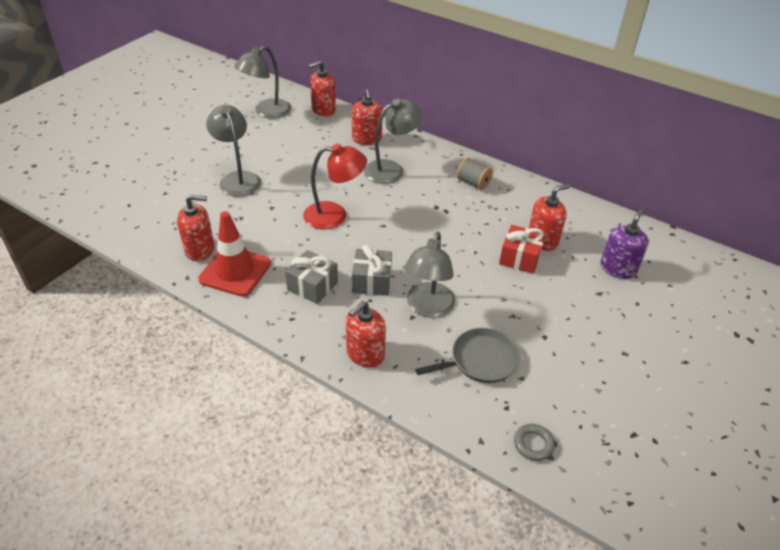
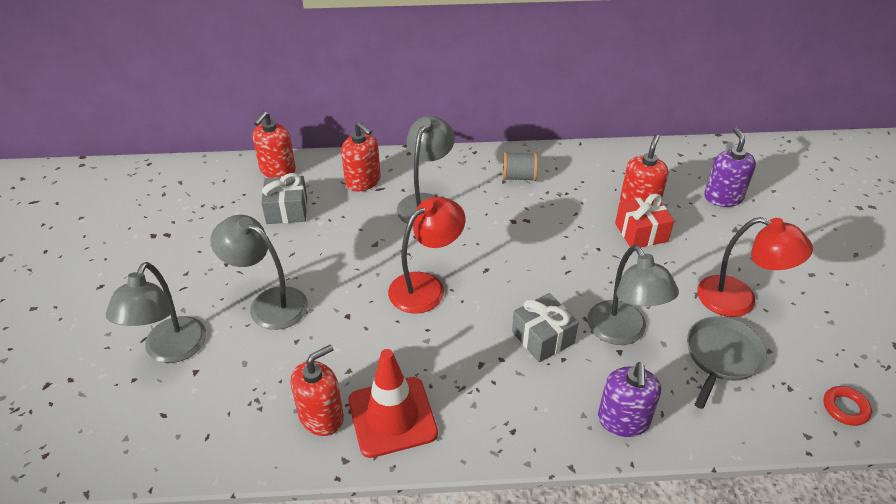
camera: 35 degrees left, 0 degrees up
(266, 112) = (212, 203): grey lamp -> grey lamp (170, 350)
(312, 286) = (492, 380): grey gift -> grey gift (287, 210)
(365, 354) = (623, 420): red soap dispenser -> purple soap dispenser
(533, 444) = (845, 408): grey ring -> red ring
(540, 336) = (739, 300): none -> red lamp

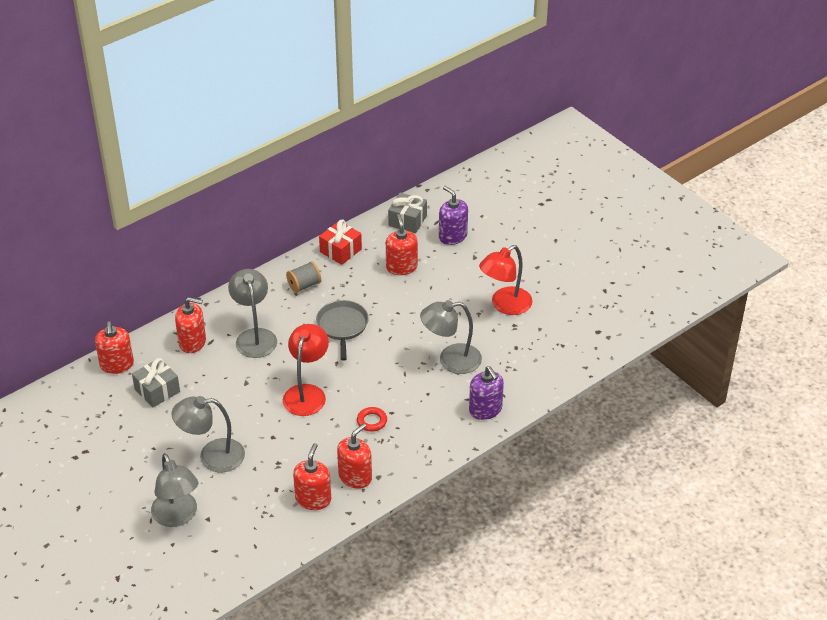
camera: 35 degrees left, 0 degrees up
(392, 417) = (355, 477): red traffic cone -> red soap dispenser
(543, 337) = (406, 387): grey gift -> grey gift (407, 221)
(622, 333) = (451, 360): grey lamp -> grey lamp turned 135 degrees clockwise
(641, 232) = (417, 288): red gift -> red gift (340, 250)
(722, 357) = (516, 346): grey pan -> grey pan (342, 326)
(739, 300) = (505, 305): red lamp -> red lamp turned 150 degrees clockwise
(845, 408) = (596, 341): red ring -> red ring (372, 421)

